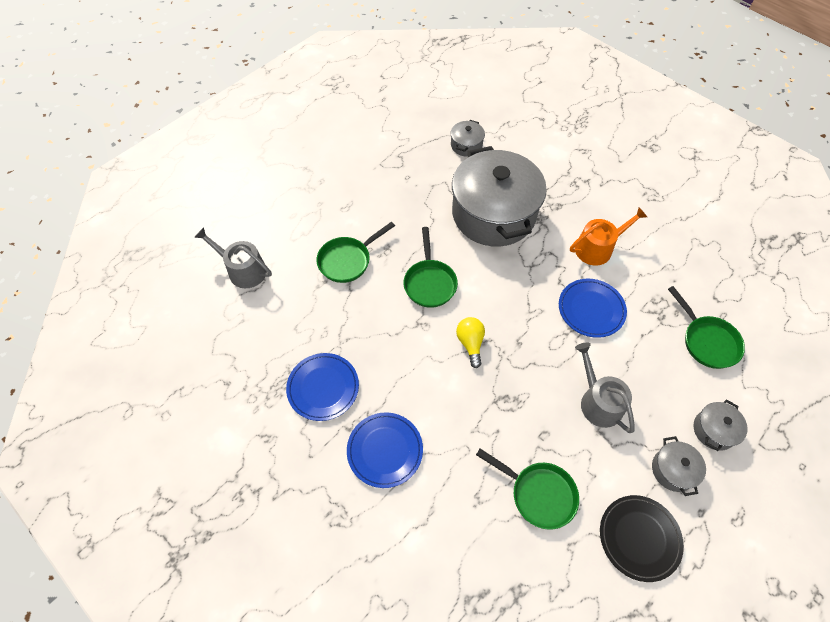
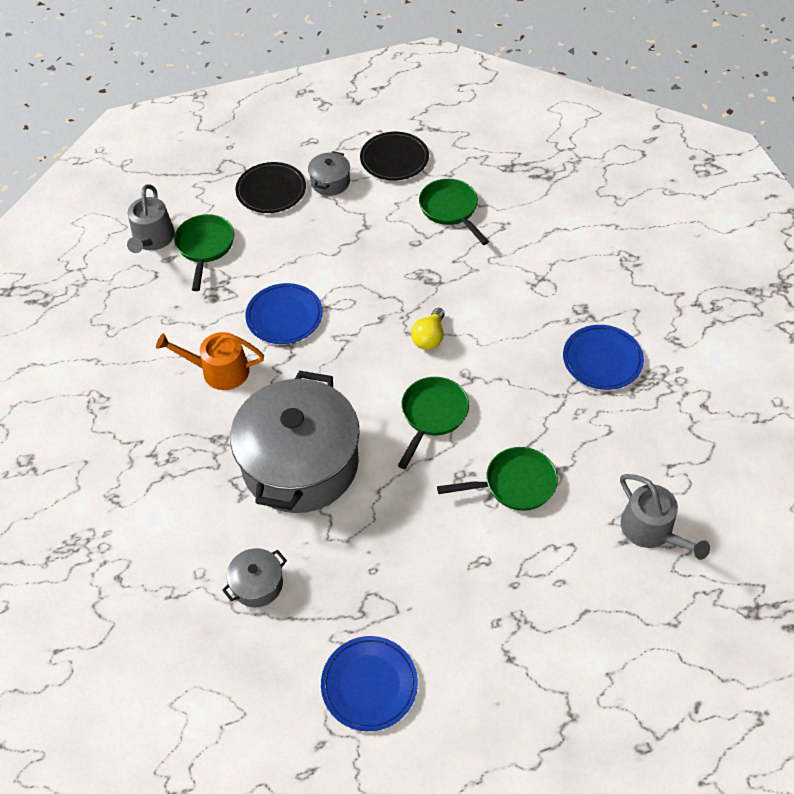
camera: 150 degrees left, 5 degrees down
(385, 450) = (565, 287): blue plate -> blue plate (369, 685)
(598, 401) = (347, 246): grey watering can -> grey watering can (152, 239)
(714, 430) = (271, 191): grey pot -> black plate

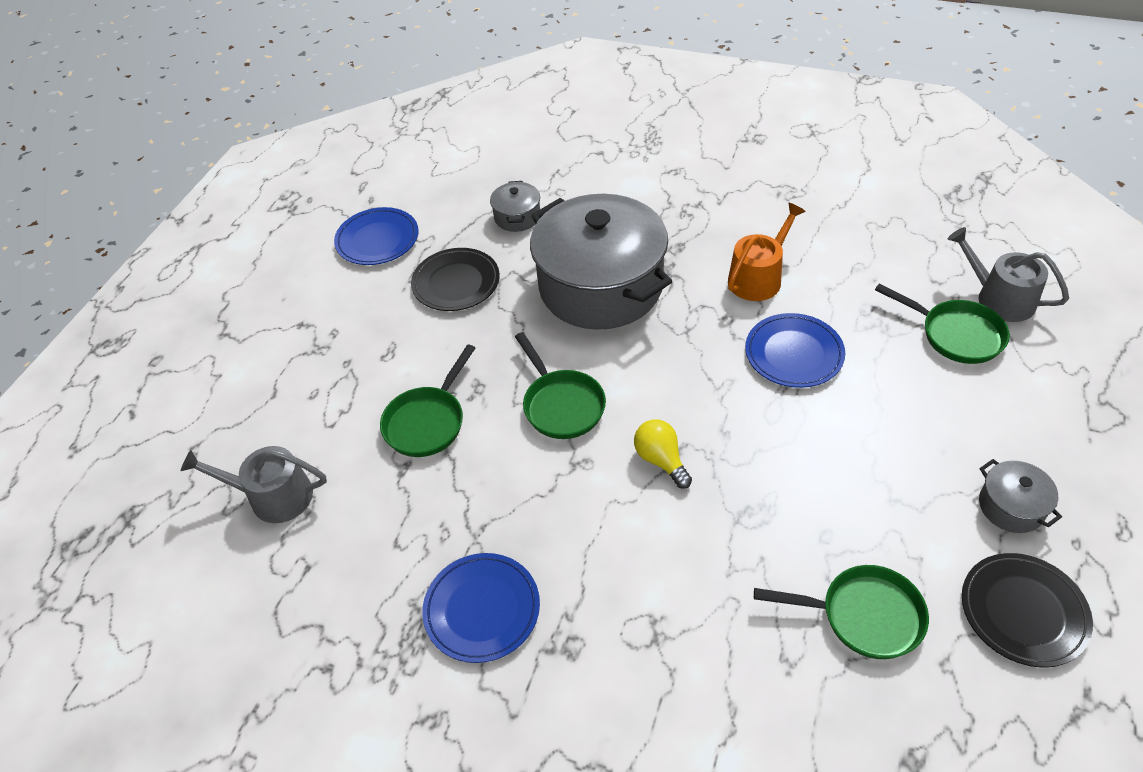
camera: 130 degrees right, 5 degrees down
(271, 191) = (1029, 436): black plate -> black plate (456, 283)

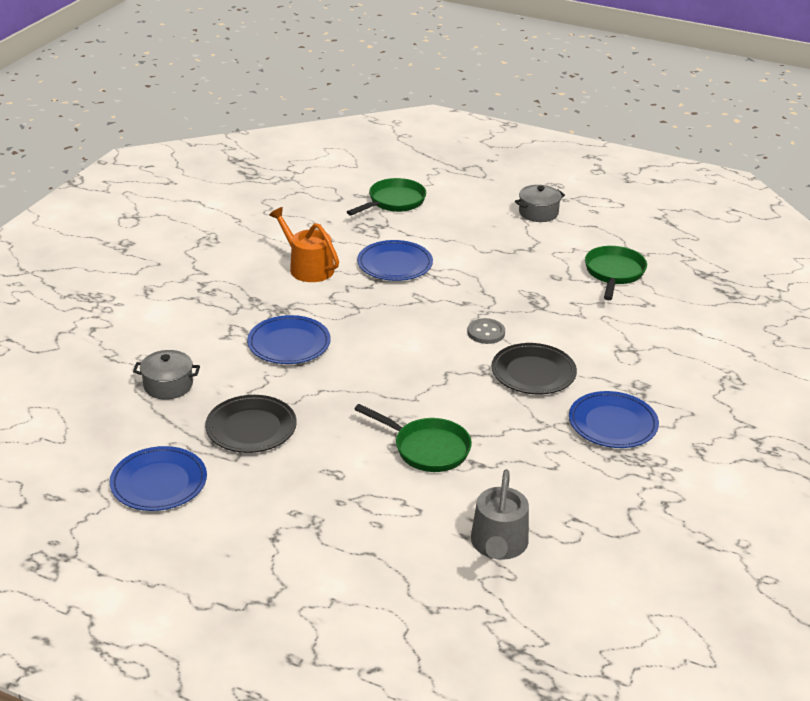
camera: 90 degrees left, 15 degrees down
(561, 405) = (422, 375): green pan -> none
(601, 286) = (289, 344): grey pot -> blue plate
(661, 460) = (486, 333): yellow light bulb -> grey button
(998, 298) = (364, 181): grey watering can -> none
(1023, 612) = (610, 224): black plate -> black plate (533, 373)

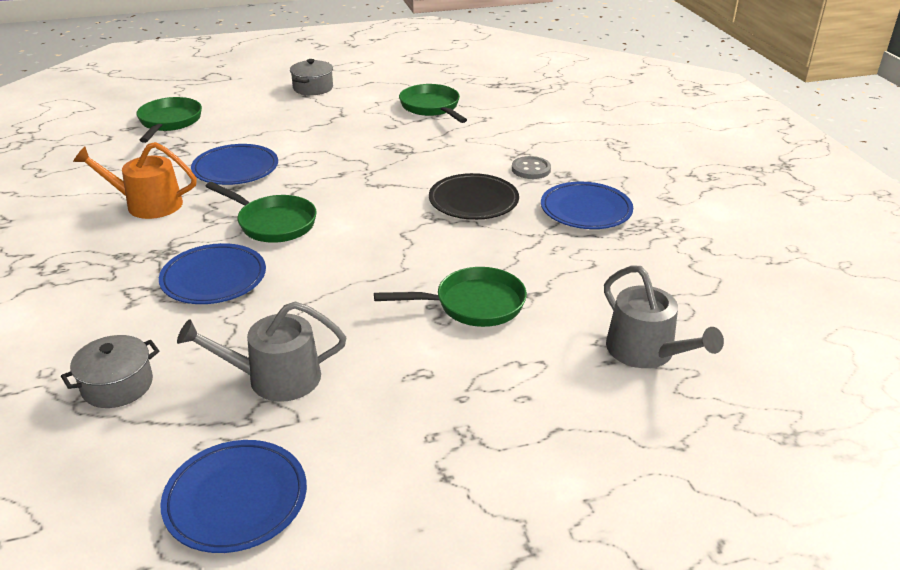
camera: 40 degrees left, 0 degrees up
(251, 428) = (274, 378): black plate -> grey watering can
(370, 321) = (273, 223): none -> green pan
(486, 333) = (392, 188): grey button -> grey button (531, 169)

